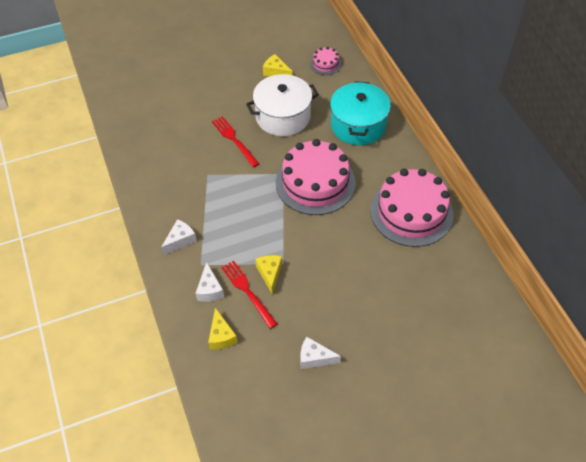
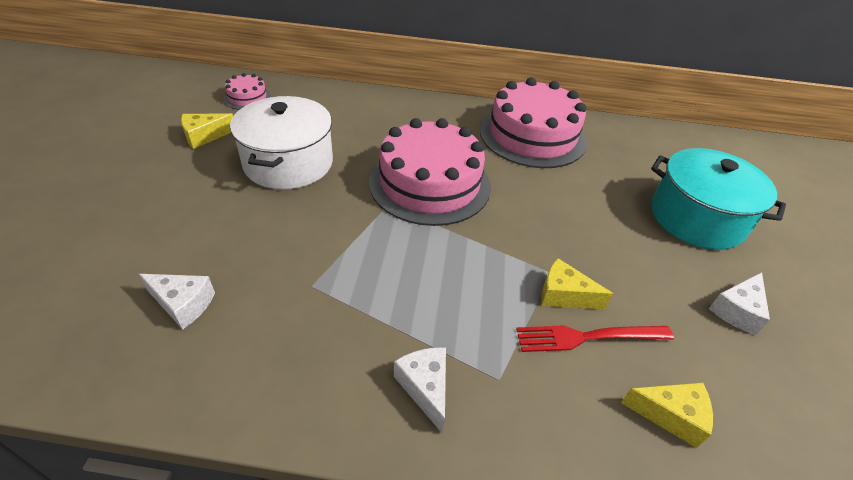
camera: 65 degrees left, 10 degrees down
(209, 289) = (561, 389): white cheese -> white cheese (183, 304)
(234, 140) = (275, 225): red fork -> none
(358, 125) = (371, 116): turquoise pot -> turquoise pot (697, 218)

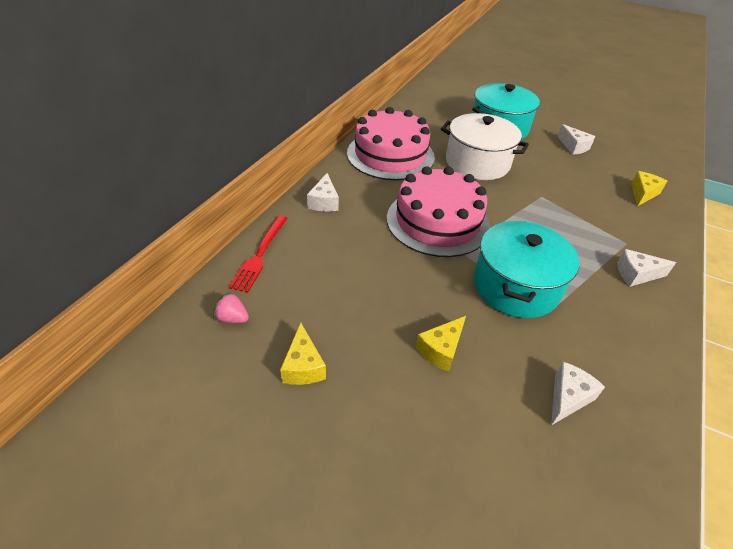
camera: 70 degrees left, 0 degrees up
(247, 98) = (232, 318): pink cake -> pink strawberry
(288, 163) = (381, 301): white pot -> white pot (477, 163)
(346, 254) = (515, 286): none -> turquoise pot
(415, 110) = (324, 202): none -> white cheese
(564, 295) = (561, 198): yellow cheese -> yellow cheese (441, 349)
(588, 337) = (594, 201): red fork -> red fork (260, 255)

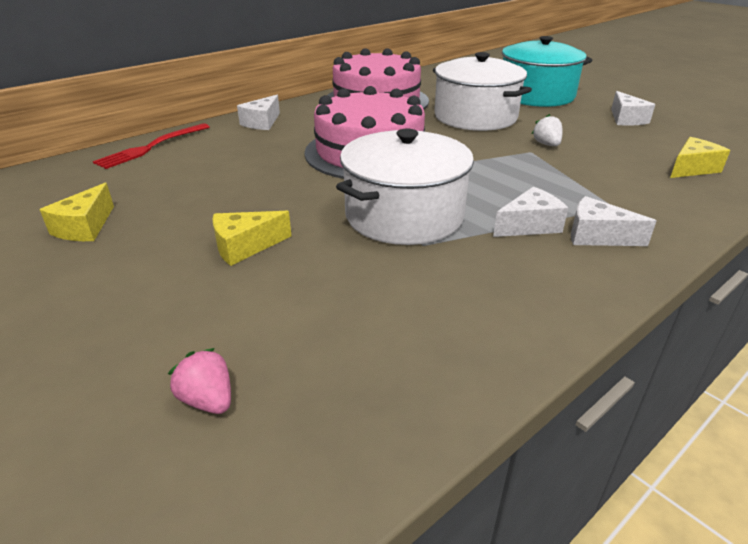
camera: 25 degrees right, 10 degrees down
(232, 318) = (68, 182): pink strawberry -> pink strawberry (208, 400)
(515, 286) = (404, 215): turquoise pot -> white pot
(546, 186) = (546, 144): none -> white strawberry
(568, 398) = (354, 324): white cheese -> white cheese (529, 225)

